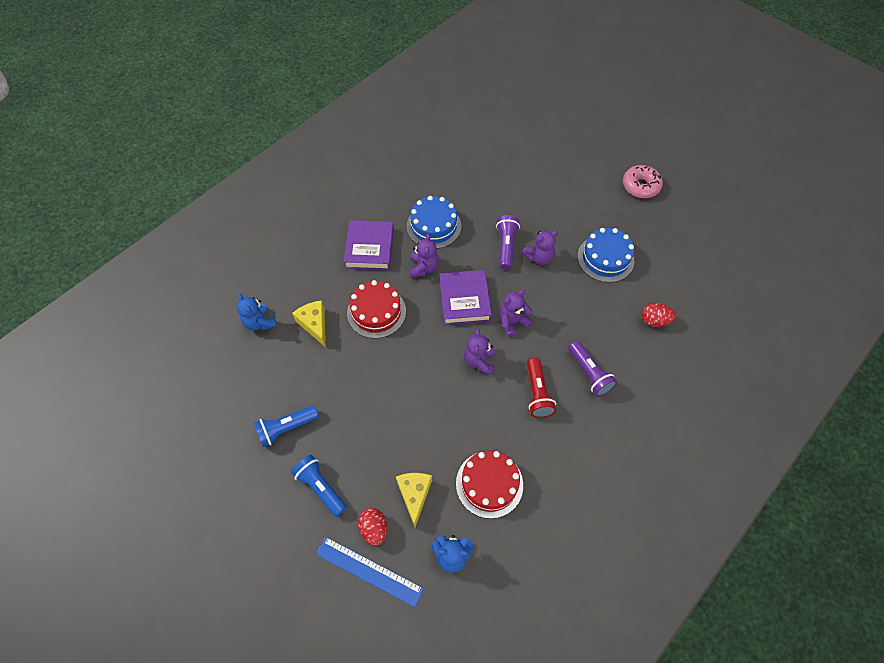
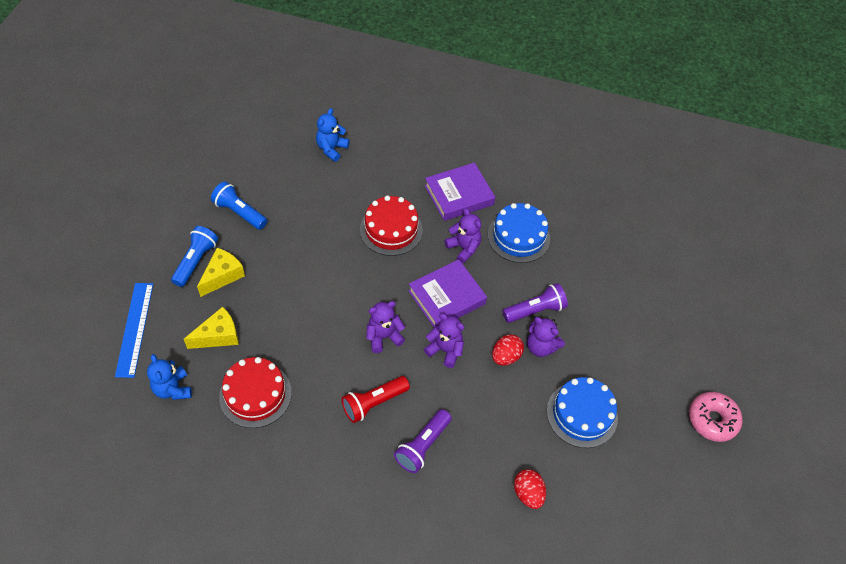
camera: 60 degrees right, 5 degrees down
(314, 324) = (351, 189): yellow cheese -> yellow cheese (222, 276)
(374, 529) = (174, 317): red egg -> red egg (505, 356)
(424, 267) = (463, 248): purple teddy bear -> purple teddy bear turned 105 degrees counterclockwise

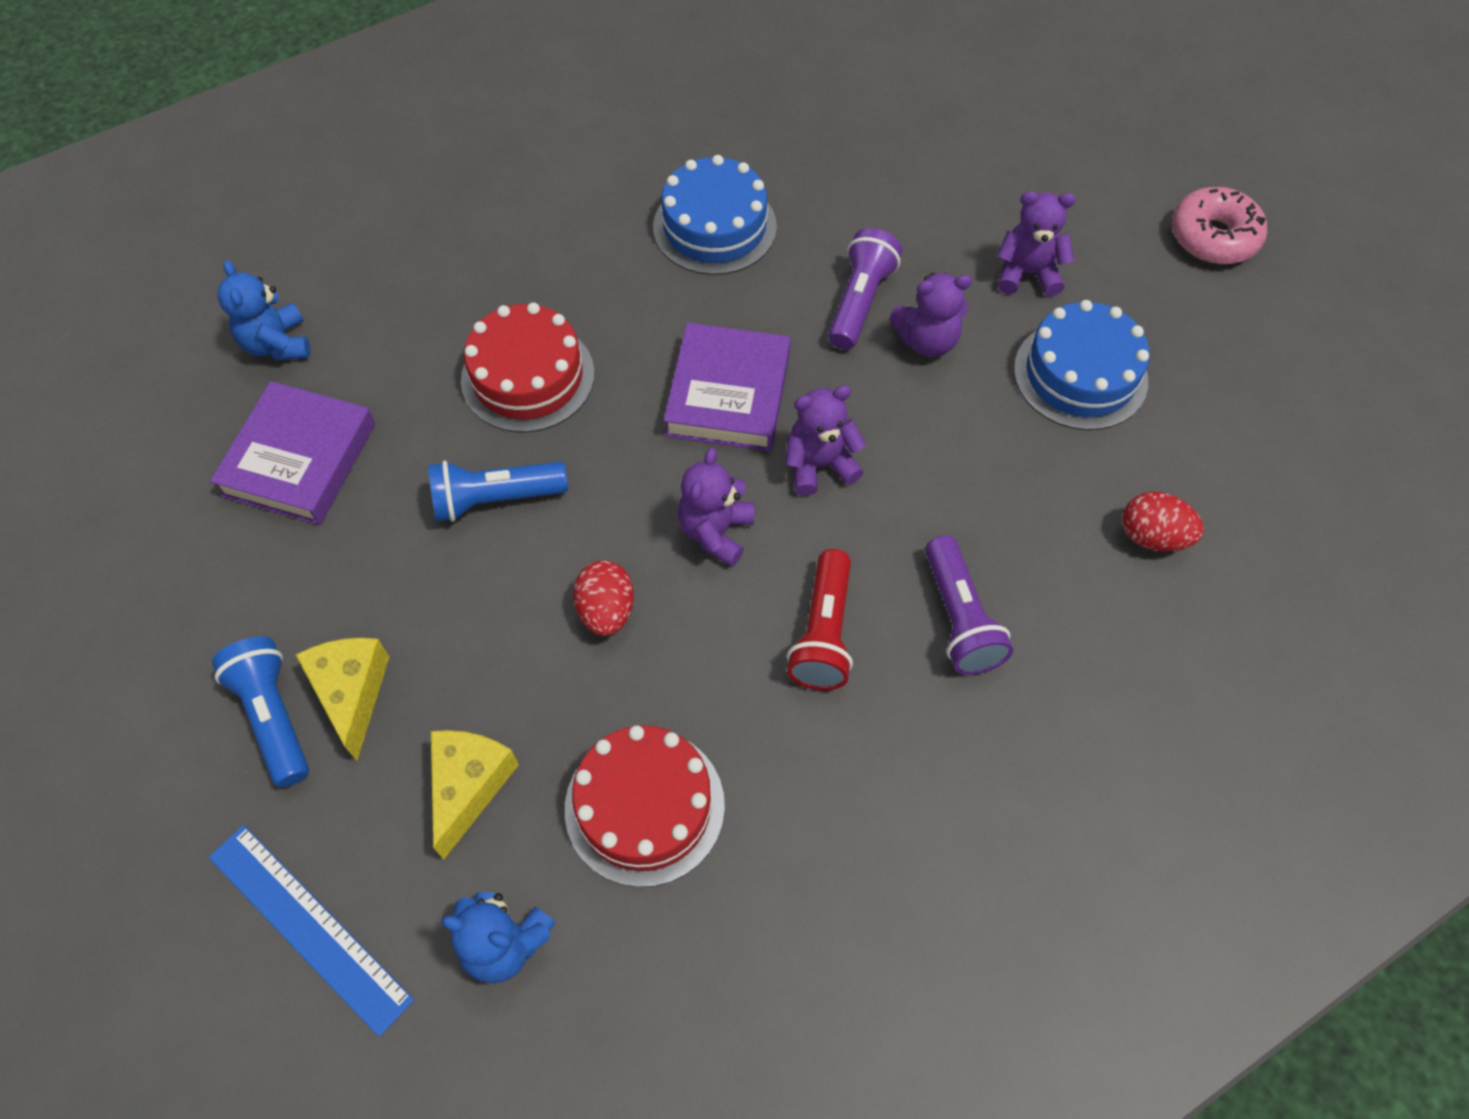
camera: 45 degrees left, 5 degrees up
(239, 213) = (249, 573): blue flashlight -> blue flashlight (495, 499)
(459, 195) = (561, 243): purple book -> purple book (300, 459)
(463, 248) = (662, 307): purple teddy bear -> purple teddy bear (1027, 273)
(505, 356) = (903, 396): red egg -> red egg (606, 611)

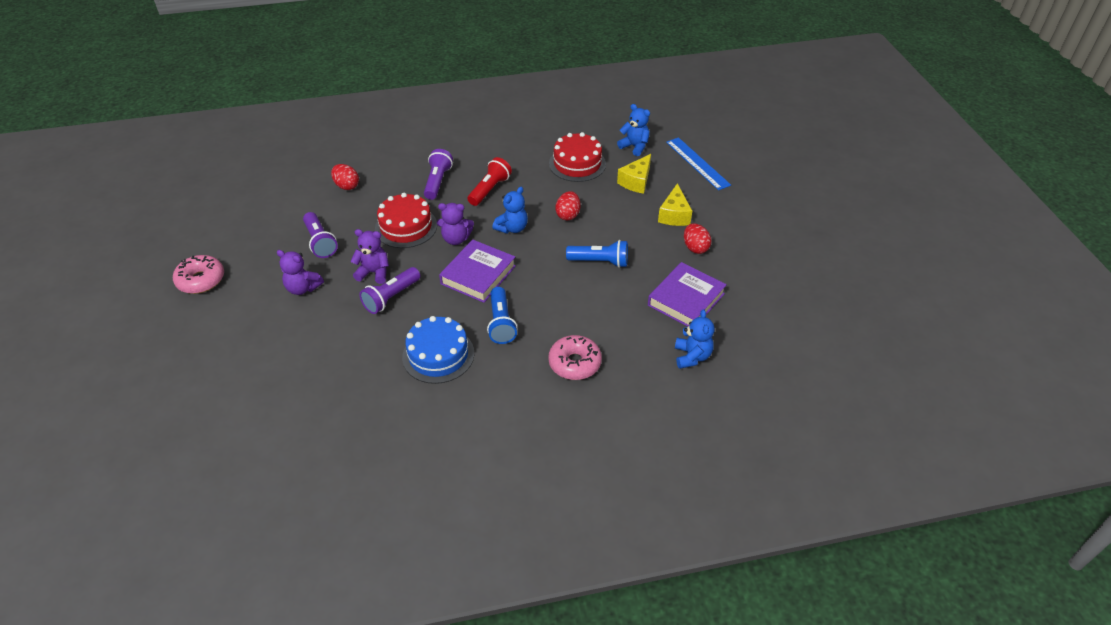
camera: 160 degrees left, 15 degrees down
(273, 716) = (705, 215): blue flashlight -> blue flashlight (501, 323)
(291, 603) = (695, 248): none -> red egg
(481, 275) = (574, 363): none -> pink donut
(528, 377) = (568, 307): red cake -> red cake (406, 227)
(716, 531) = (512, 228): purple teddy bear -> blue teddy bear
(1080, 374) = (320, 242): blue cake -> purple flashlight

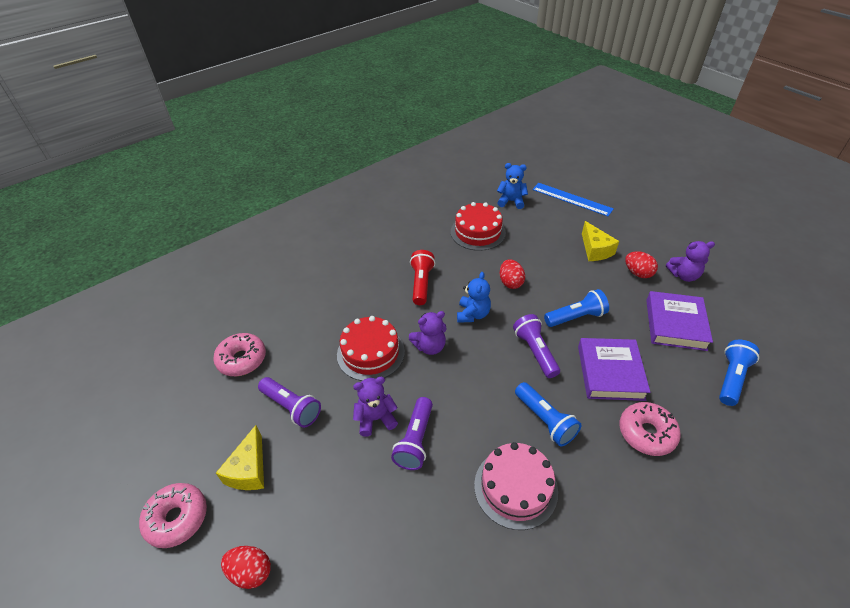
camera: 25 degrees left, 0 degrees up
(303, 288) = (310, 473): purple teddy bear -> purple teddy bear (683, 275)
(308, 197) = (242, 359): none -> pink donut
(347, 186) = (276, 331): red egg -> red egg (251, 572)
(437, 182) = (366, 294): purple flashlight -> purple flashlight (535, 352)
(438, 355) = (515, 487): blue cake -> pink cake
(478, 275) = (481, 376): purple book -> purple book (610, 372)
(636, 181) = (539, 231): yellow cheese -> yellow cheese (249, 470)
(692, 356) = (731, 378): blue teddy bear -> blue flashlight

